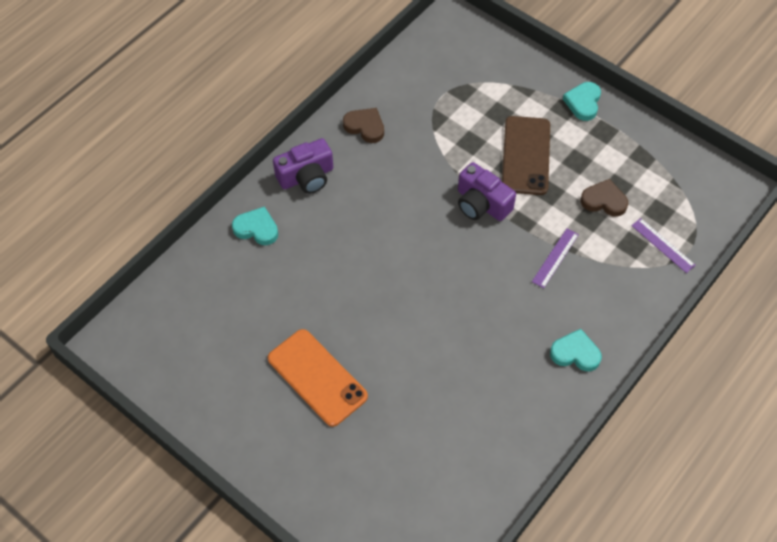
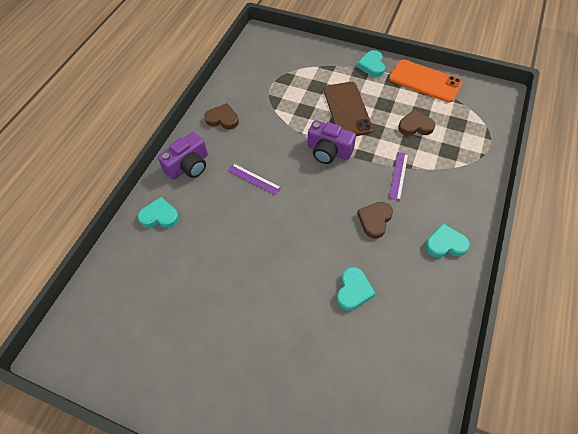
camera: 15 degrees left, 0 degrees up
(317, 377) = (246, 327): orange phone -> orange phone (424, 81)
(448, 373) = (353, 290): none -> turquoise heart
(504, 303) = (375, 220): none -> brown heart
(663, 245) = (470, 145): purple ruler -> purple ruler (254, 179)

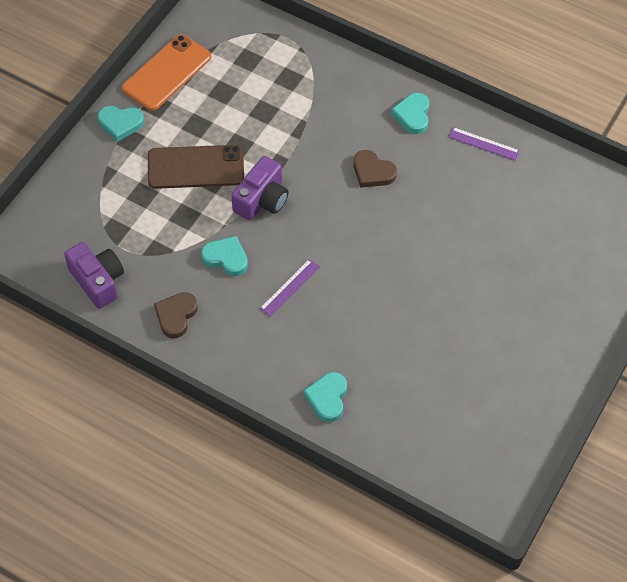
camera: 85 degrees left, 0 degrees up
(188, 166) = (252, 362): purple camera -> purple camera (97, 281)
(353, 290) = (456, 208): turquoise heart -> turquoise heart (226, 258)
(398, 175) = (314, 136): purple ruler -> purple ruler (483, 144)
(415, 126) = (242, 101): brown heart -> none

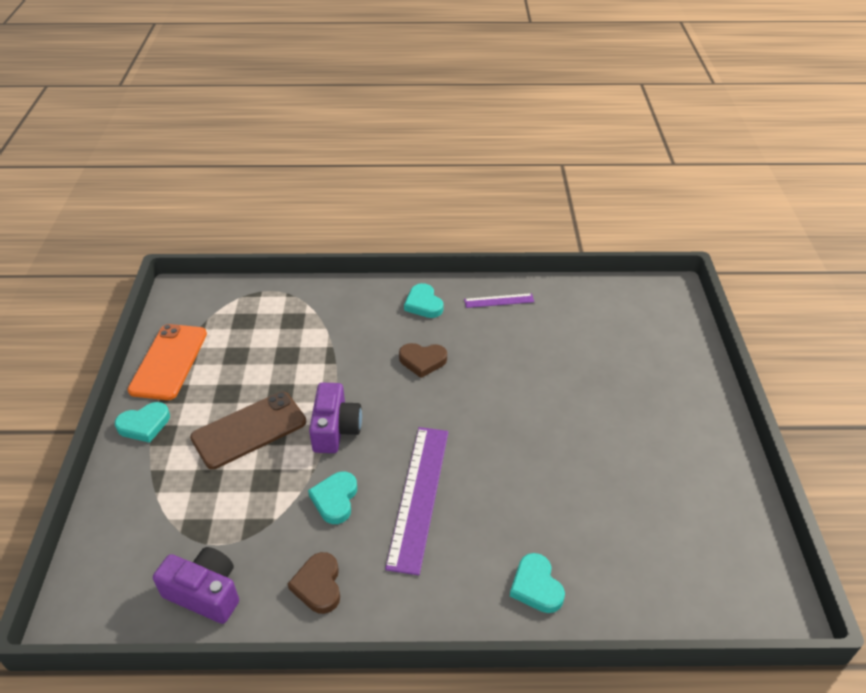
camera: 30 degrees left, 15 degrees down
(226, 258) = (335, 499): turquoise heart -> turquoise heart turned 75 degrees counterclockwise
(289, 287) = (419, 496): purple ruler -> purple ruler, size x1.99

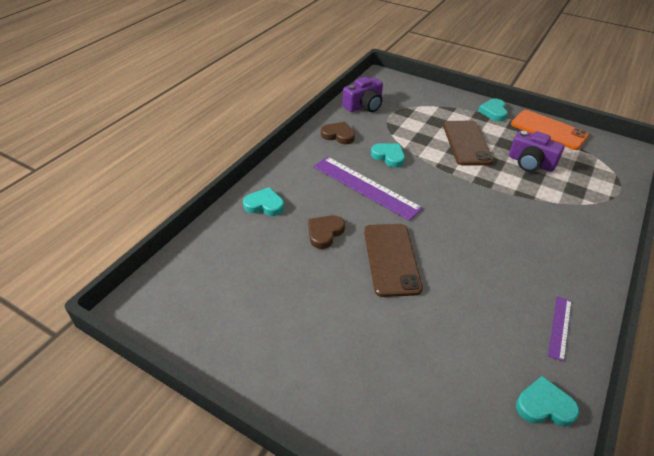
camera: 120 degrees right, 0 degrees up
(335, 429) = (446, 174): purple camera -> purple camera (530, 163)
(422, 361) = (493, 238): brown heart -> brown heart (325, 233)
(423, 304) = (572, 269): turquoise heart -> turquoise heart (544, 405)
(517, 425) = (391, 259): none -> brown phone

